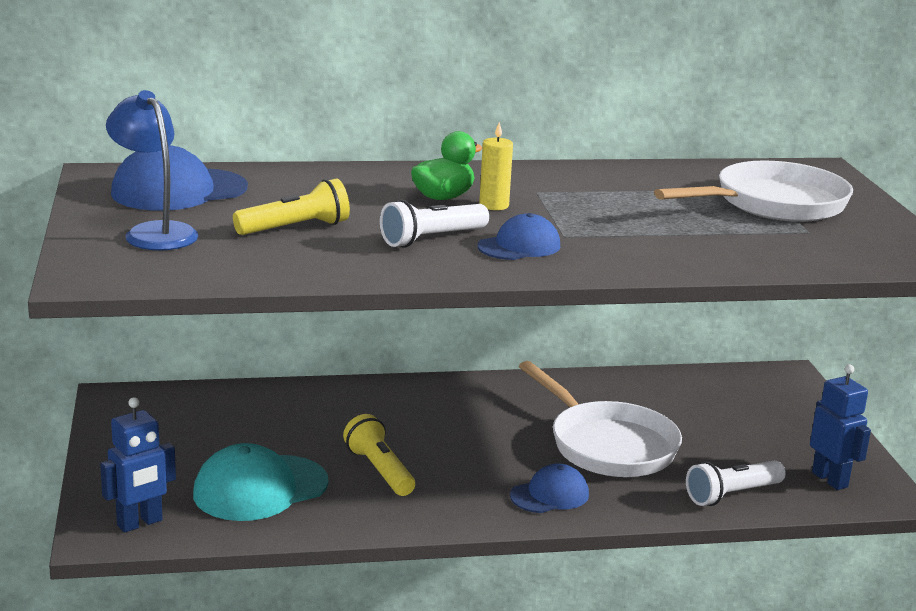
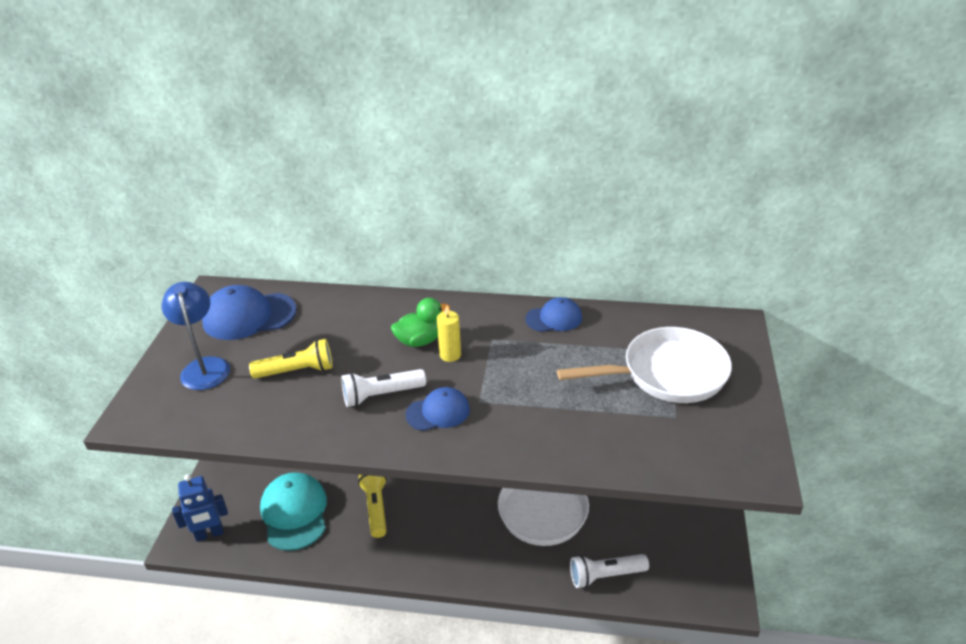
camera: 20 degrees right, 15 degrees up
(260, 488) = (294, 513): turquoise cap -> turquoise cap turned 90 degrees clockwise
(550, 495) = (476, 552): blue cap -> blue cap (554, 318)
(830, 479) = (687, 572): blue robot -> none

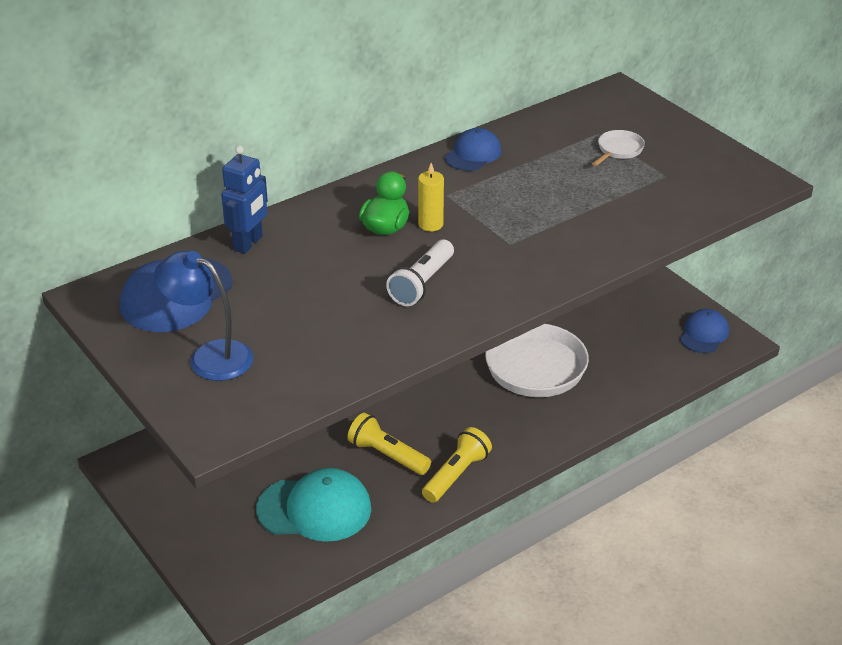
camera: 45 degrees left, 0 degrees up
(209, 534) = (253, 580): blue robot -> blue robot (248, 243)
(294, 513) = (314, 509): turquoise cap -> turquoise cap turned 150 degrees clockwise
(297, 371) = (311, 309): yellow flashlight -> yellow flashlight (456, 475)
(438, 412) = (489, 268): blue cap -> blue cap (704, 334)
(605, 575) = (639, 380): white flashlight -> none
(667, 374) = (618, 150): white pan -> white pan, size x0.44

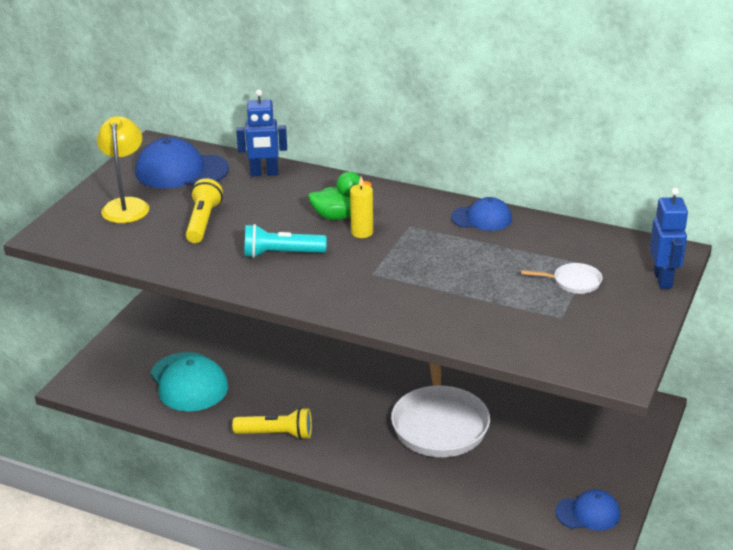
camera: 60 degrees right, 5 degrees down
(209, 356) = (126, 205): blue lamp -> yellow lamp
(387, 455) = (270, 393): yellow flashlight -> yellow flashlight (203, 222)
(422, 284) = (281, 254): white flashlight -> turquoise flashlight
(651, 110) = (663, 280): none -> blue robot

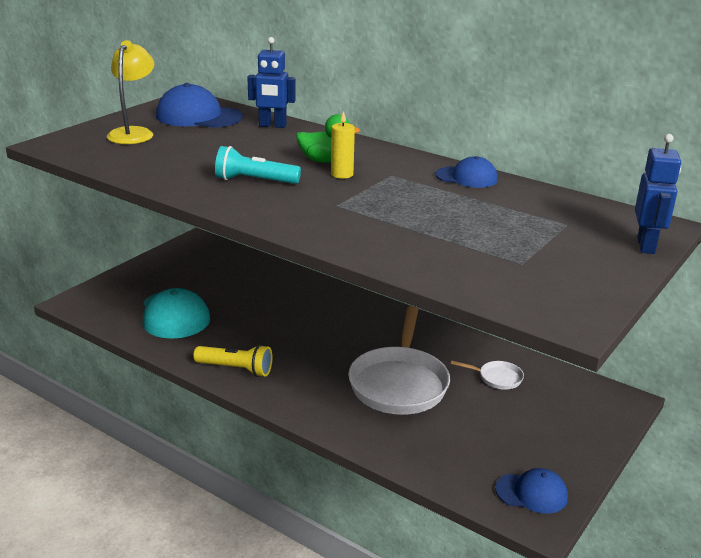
camera: 10 degrees right, 5 degrees down
(203, 222) = (195, 151): yellow flashlight -> none
(573, 282) = (545, 236): white pan -> white pan (497, 378)

